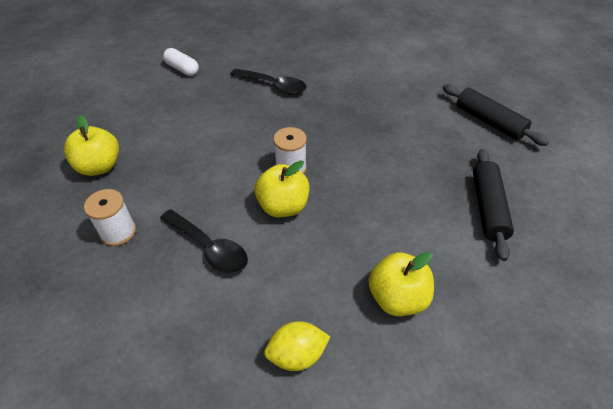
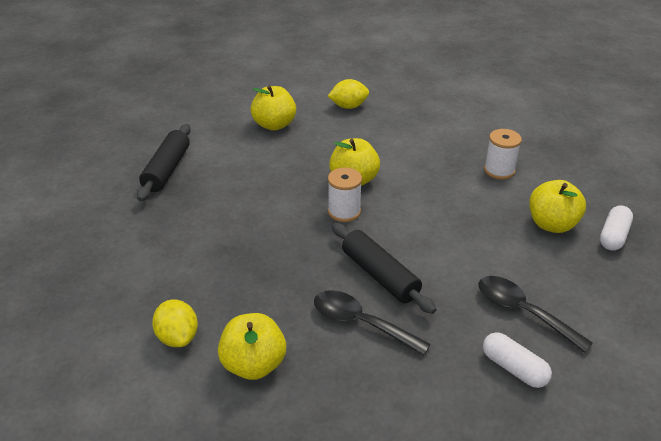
camera: 175 degrees left, 10 degrees down
(51, 158) = (613, 236): none -> white capsule
(209, 248) = (416, 157): black spoon -> black spoon (522, 312)
(337, 63) = (254, 365): none -> yellow apple
(388, 73) = (178, 337): none -> yellow lemon
(489, 122) = (94, 249): black rolling pin -> black rolling pin (380, 275)

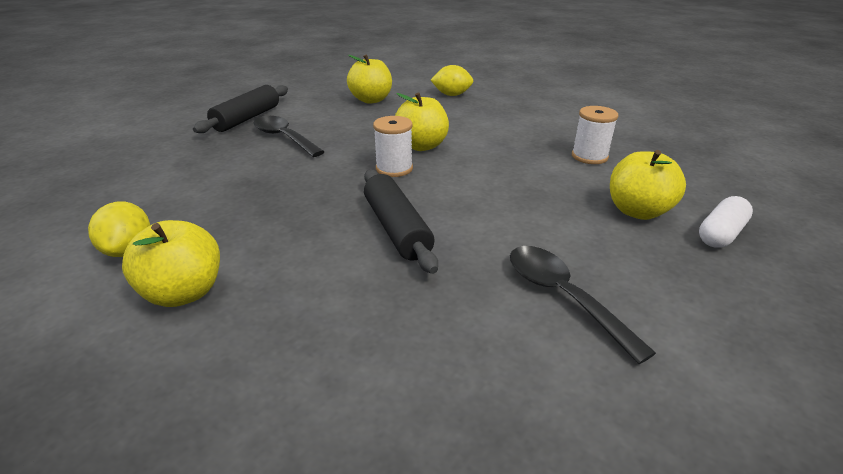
camera: 15 degrees right, 5 degrees down
(361, 323) = (342, 272): black spoon -> black spoon (284, 138)
(514, 368) = (520, 364): white capsule -> none

